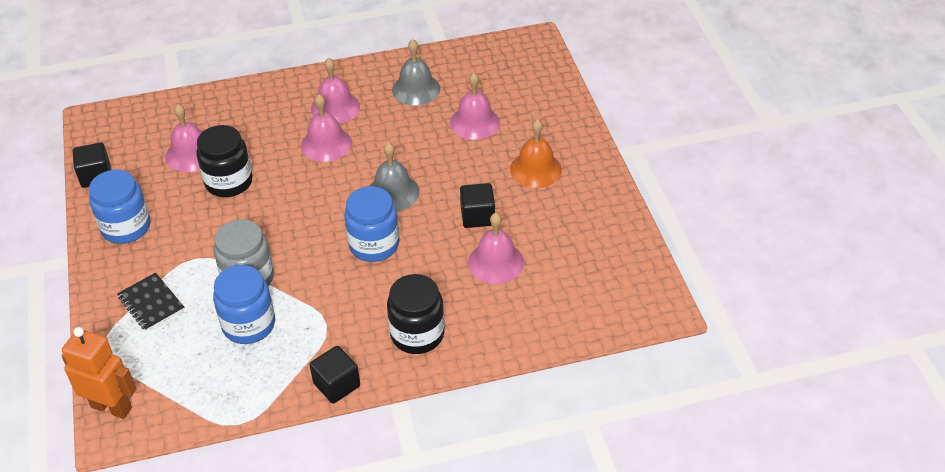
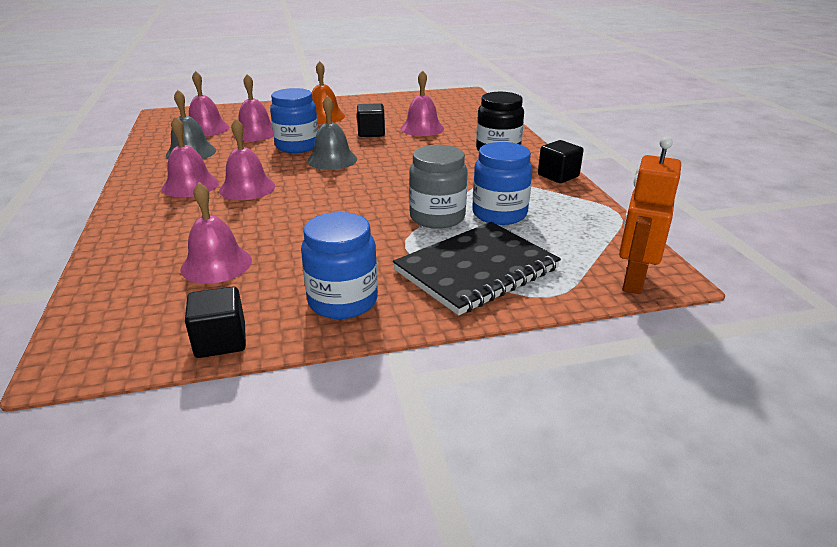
camera: 90 degrees left, 15 degrees down
(151, 303) = (476, 270): black notebook -> black notebook, size x1.88
(229, 182) = (283, 236): black jar -> none
(374, 245) = (397, 166): blue jar -> blue jar (297, 146)
(486, 84) = (206, 129): none -> pink bell

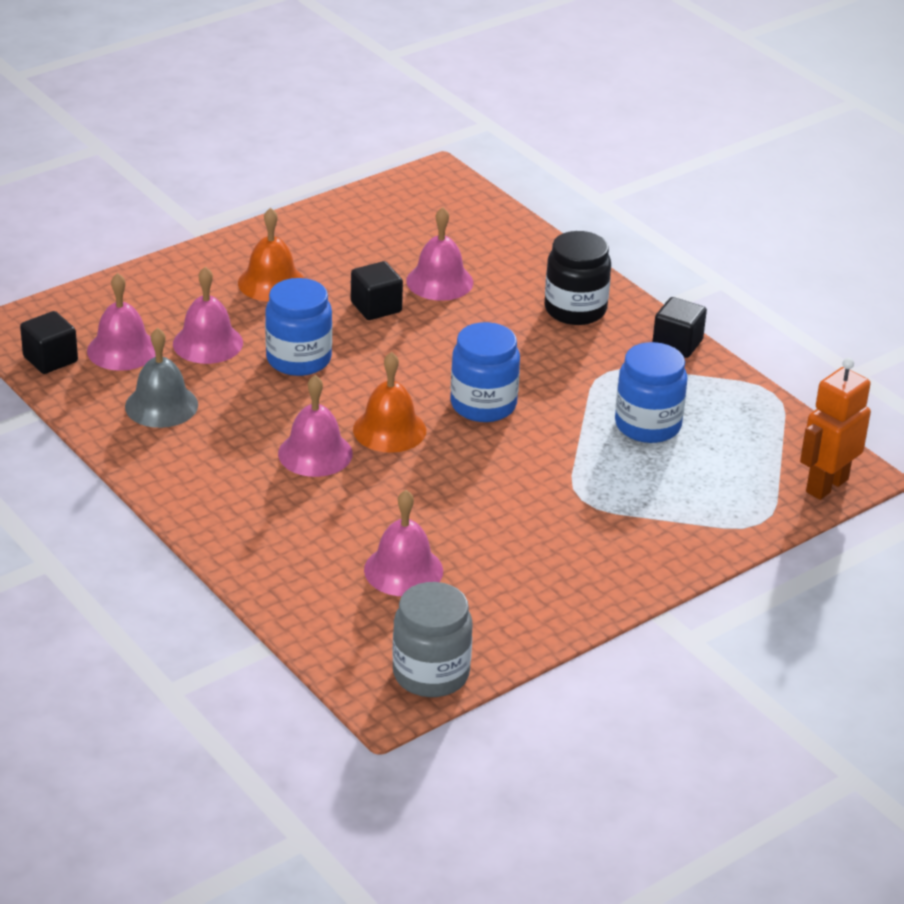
camera: 25 degrees left, 5 degrees up
(190, 185) = (236, 466): pink bell -> none
(220, 341) = (500, 647): black cube -> black cube (50, 359)
(310, 185) = (389, 430): none -> orange bell
(332, 160) = (373, 376): grey bell -> none
(343, 301) = (573, 578): blue jar -> blue jar (483, 405)
(437, 217) = (583, 447): grey jar -> grey jar (431, 674)
(476, 270) = (673, 509): black notebook -> none
(632, 281) = (826, 485): orange robot -> orange robot turned 45 degrees clockwise

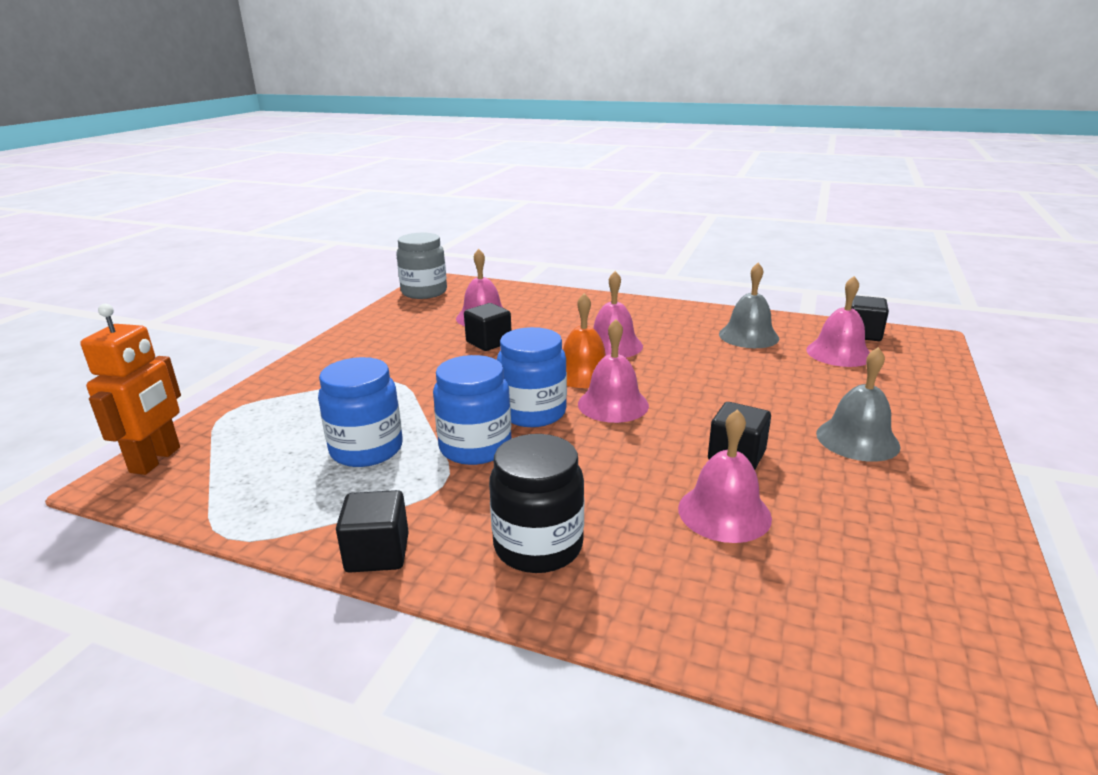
camera: 150 degrees right, 10 degrees down
(208, 343) = (800, 377): pink bell -> pink bell (613, 404)
(271, 282) = (857, 439): orange bell -> grey bell
(299, 359) = (720, 391): blue jar -> blue jar (475, 447)
(438, 517) = (489, 342): none -> black cube

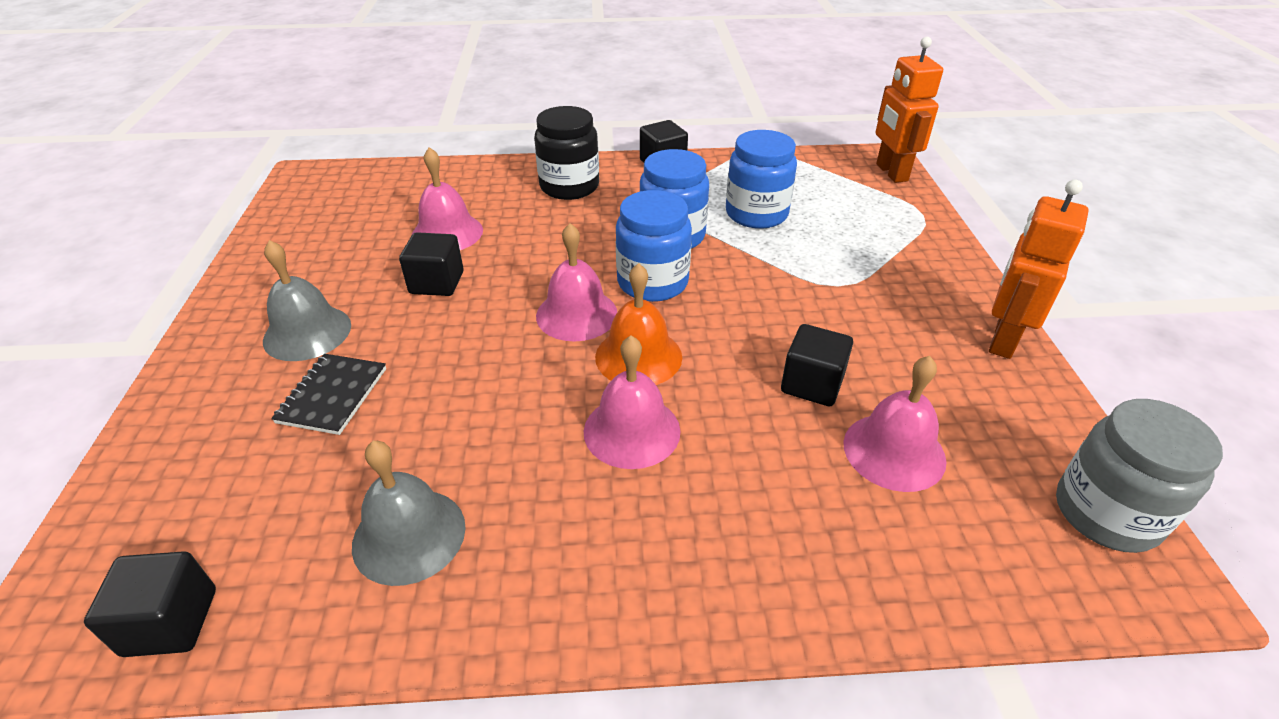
camera: 155 degrees right, 15 degrees up
(348, 337) = (1002, 340): none -> orange robot
(814, 394) = (332, 395): none -> black notebook
(839, 353) = (254, 522): pink bell -> none

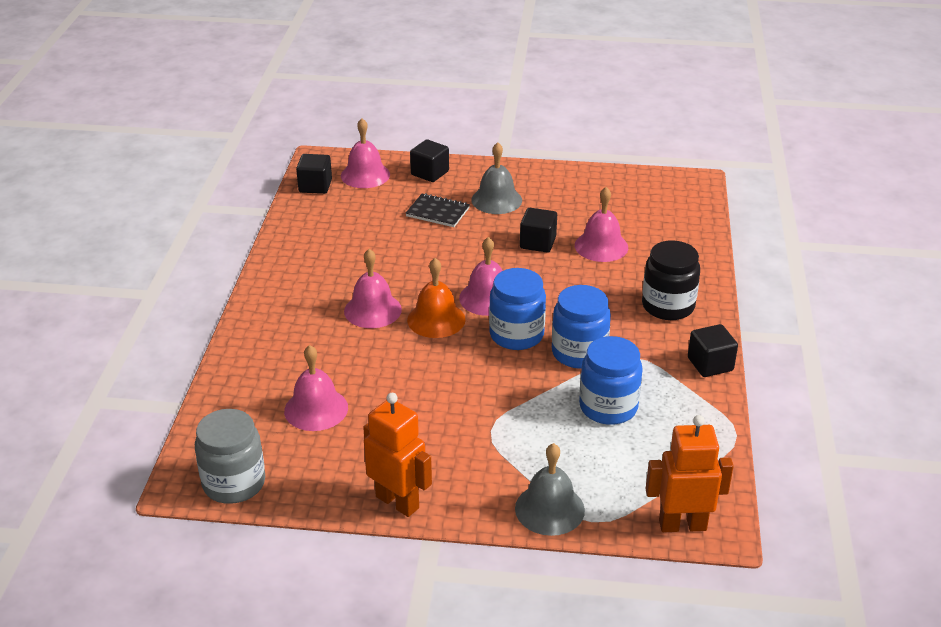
camera: 100 degrees right, 5 degrees down
(152, 530) = (365, 175): none -> pink bell
(409, 535) = (332, 239): grey bell -> grey bell (549, 509)
(812, 384) = (385, 389): black cube -> black cube (430, 173)

